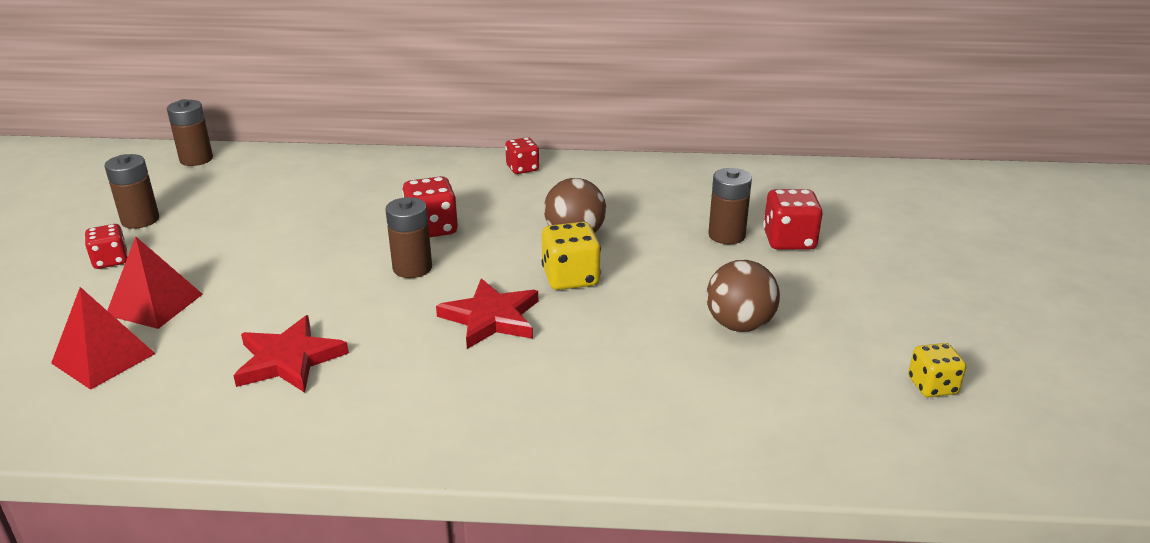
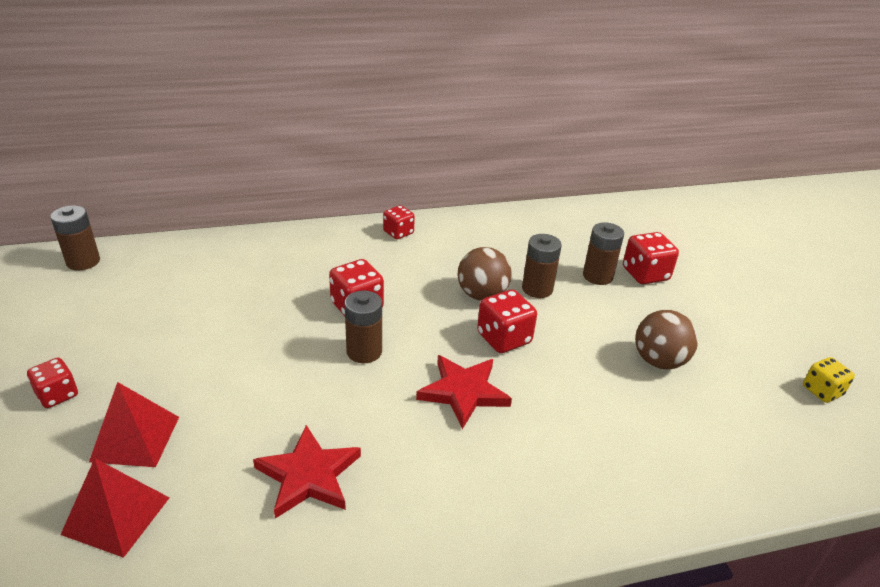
camera: 20 degrees left, 5 degrees up
(140, 220) = (63, 341): brown battery -> brown battery (537, 289)
(570, 278) = (504, 338): yellow dice -> red dice

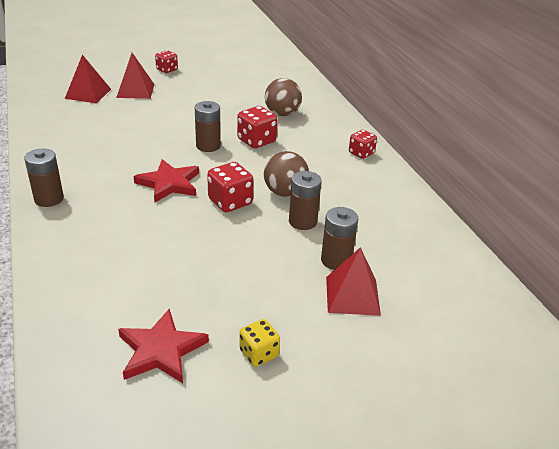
camera: 85 degrees right, 0 degrees up
(83, 262) = (279, 57): brown battery -> brown battery (49, 199)
(309, 475) = (103, 135): red star -> red star (161, 350)
(645, 274) = (352, 295): red dice -> red pyramid
(659, 361) = (210, 285): brown ball -> brown ball (282, 114)
(822, 391) = (171, 405): yellow dice -> yellow dice (259, 353)

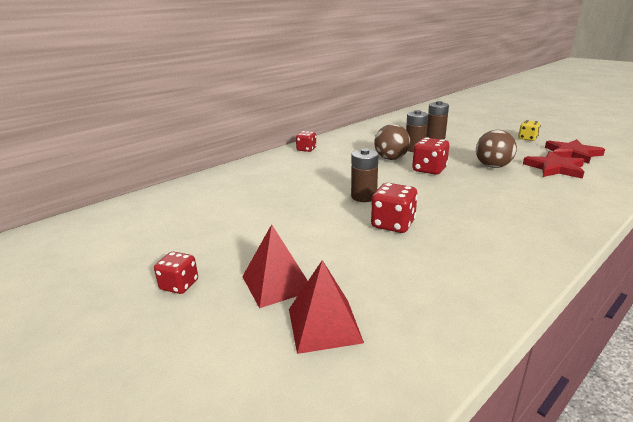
camera: 110 degrees left, 10 degrees down
(49, 199) = (556, 234): brown battery -> none
(169, 183) = (443, 194): red star -> red star (554, 168)
(256, 141) = (329, 181): red dice -> red dice (393, 224)
(282, 114) = (264, 183): brown ball -> brown ball (492, 166)
(352, 295) = (455, 131): red pyramid -> none

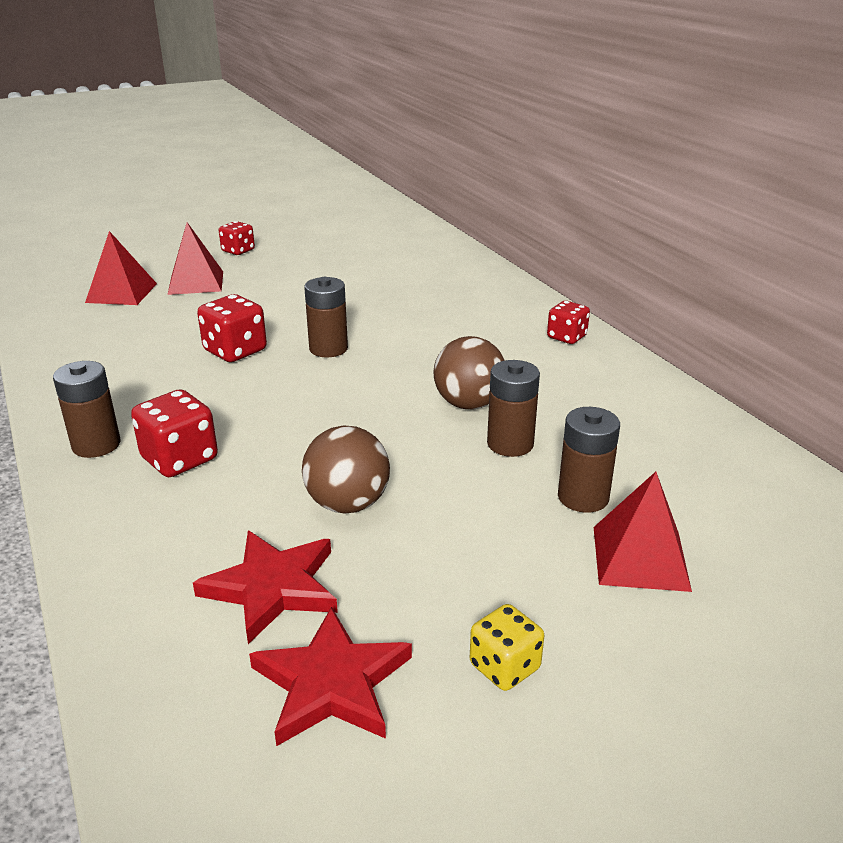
camera: 105 degrees right, 5 degrees up
(429, 170) = (386, 426): red dice -> red dice (180, 459)
(457, 130) = (640, 557): none -> red pyramid
(545, 233) = (96, 445): none -> brown battery

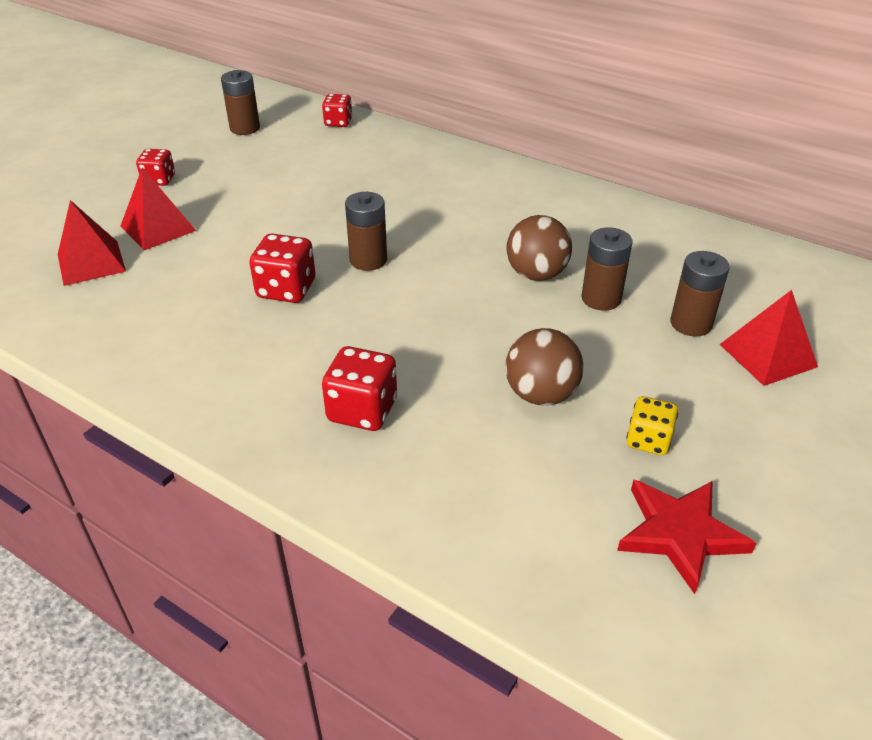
camera: 30 degrees left, 10 degrees up
(96, 445) = (270, 427): brown battery -> brown battery (245, 128)
(273, 587) = (563, 485): red star -> none
(504, 667) = (768, 469): yellow dice -> yellow dice (648, 440)
(566, 337) = (545, 189): red dice -> red dice (338, 122)

